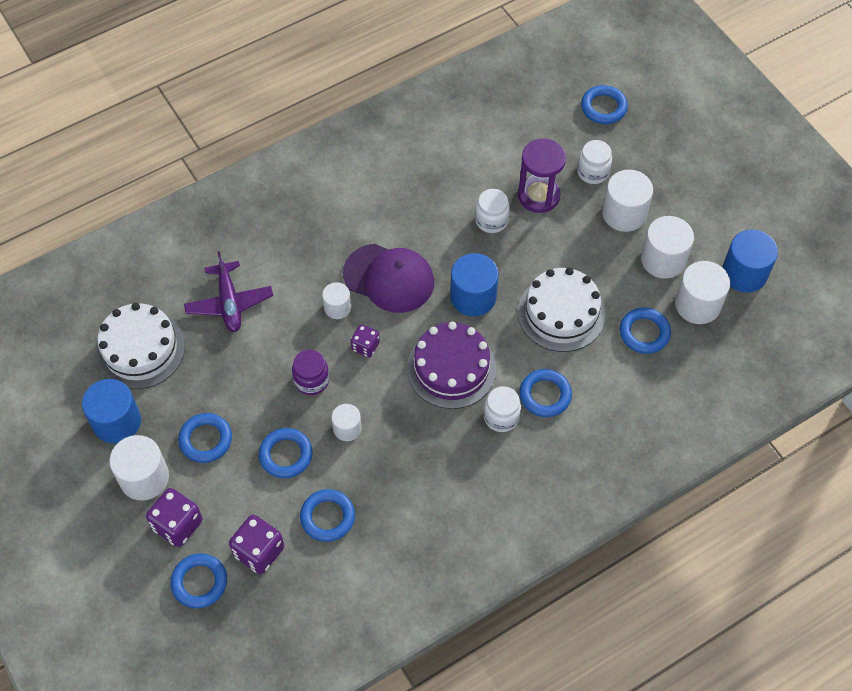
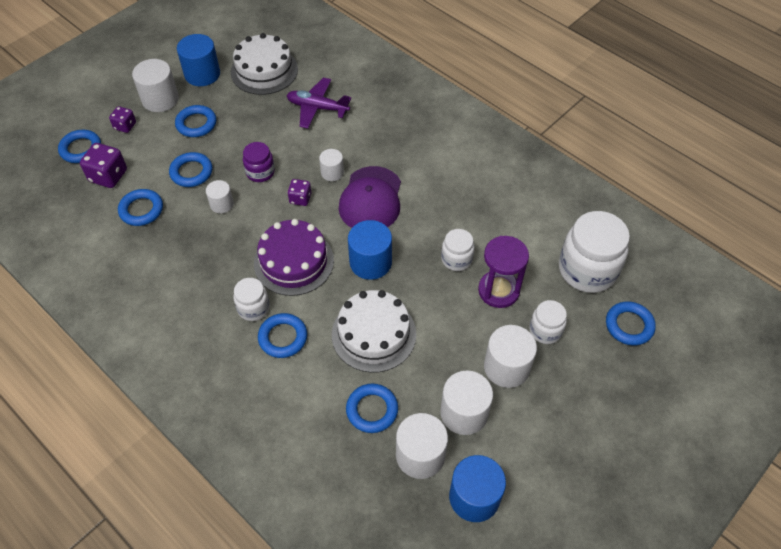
camera: 75 degrees right, 5 degrees down
(177, 525) = (125, 126): purple dice -> purple dice, size x0.61
(229, 303) = (317, 108): purple plane -> purple plane turned 45 degrees clockwise
(535, 118) = (587, 270): none -> white jar

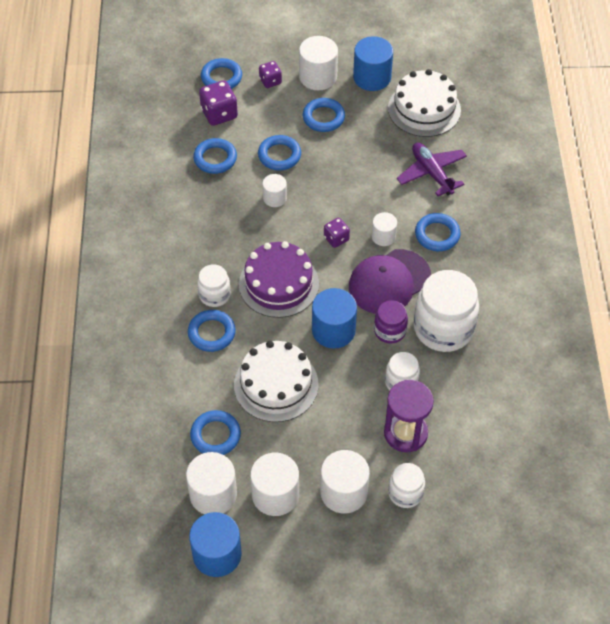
camera: 45 degrees right, 0 degrees up
(260, 172) = (329, 194): purple jar -> purple jar (390, 331)
(587, 270) = (497, 479): white jar -> white jar (443, 328)
(629, 325) = (477, 548): blue ring -> blue ring (437, 235)

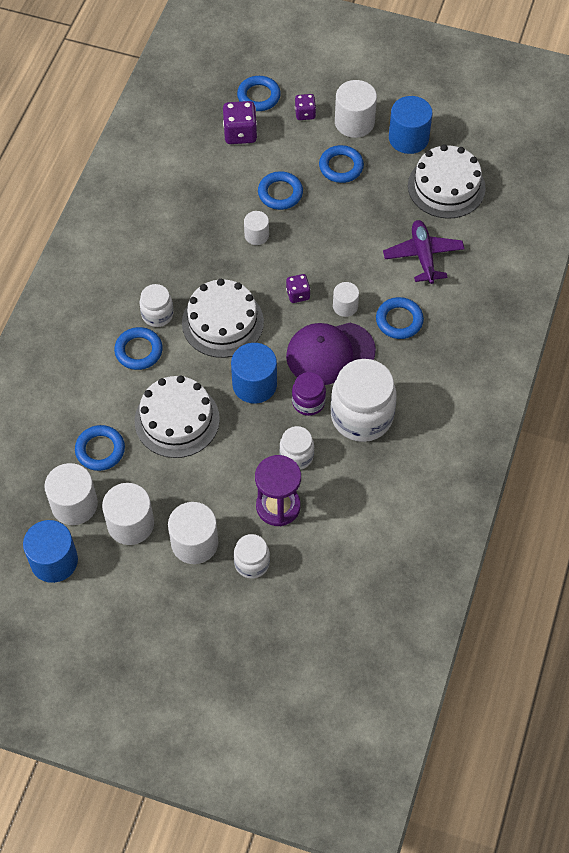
camera: 20 degrees right, 5 degrees up
(215, 158) = (216, 178): blue ring -> none
(278, 284) = (222, 322): purple cake -> white cake

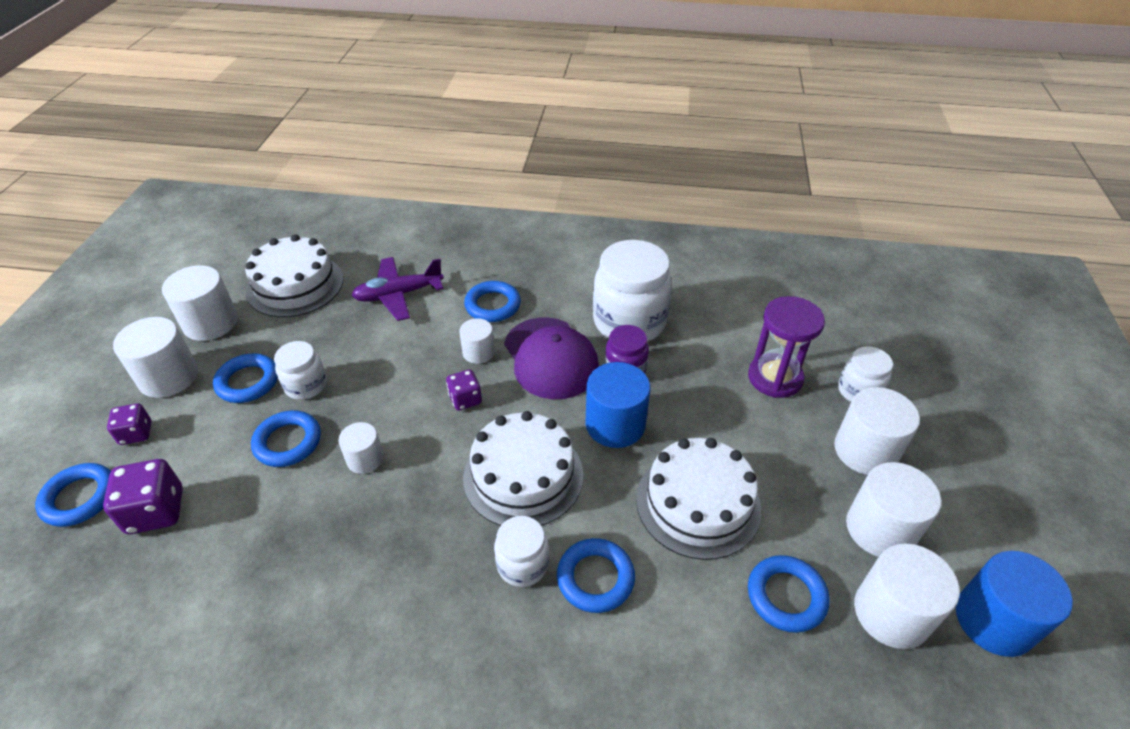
camera: 100 degrees left, 15 degrees down
(296, 456) = (702, 370): white jar -> white jar (306, 385)
(408, 138) = (210, 323): blue cylinder -> white cylinder

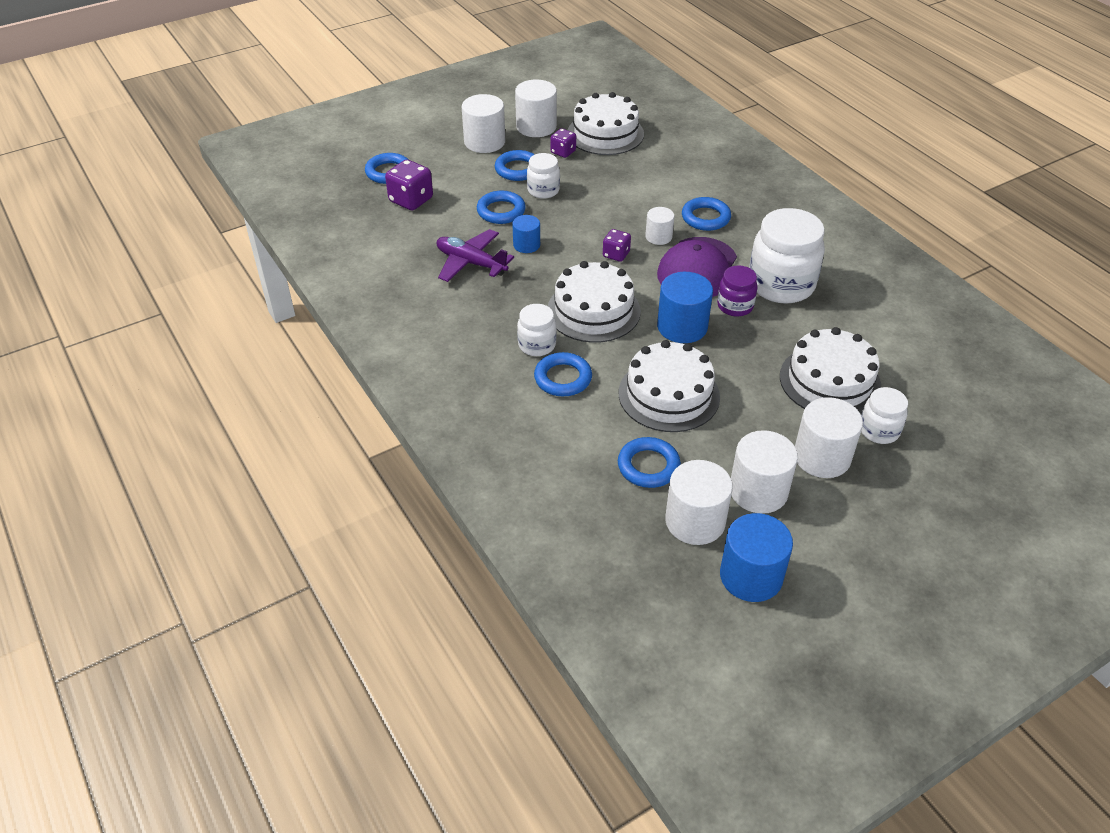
camera: 50 degrees right, 0 degrees up
(136, 433) = (441, 159): purple dice -> purple dice (563, 152)
(365, 459) = (526, 245): white cylinder -> blue cylinder
(398, 295) = (656, 175): purple plane -> purple plane (471, 263)
(775, 378) = (830, 381): purple hourglass -> white cake

